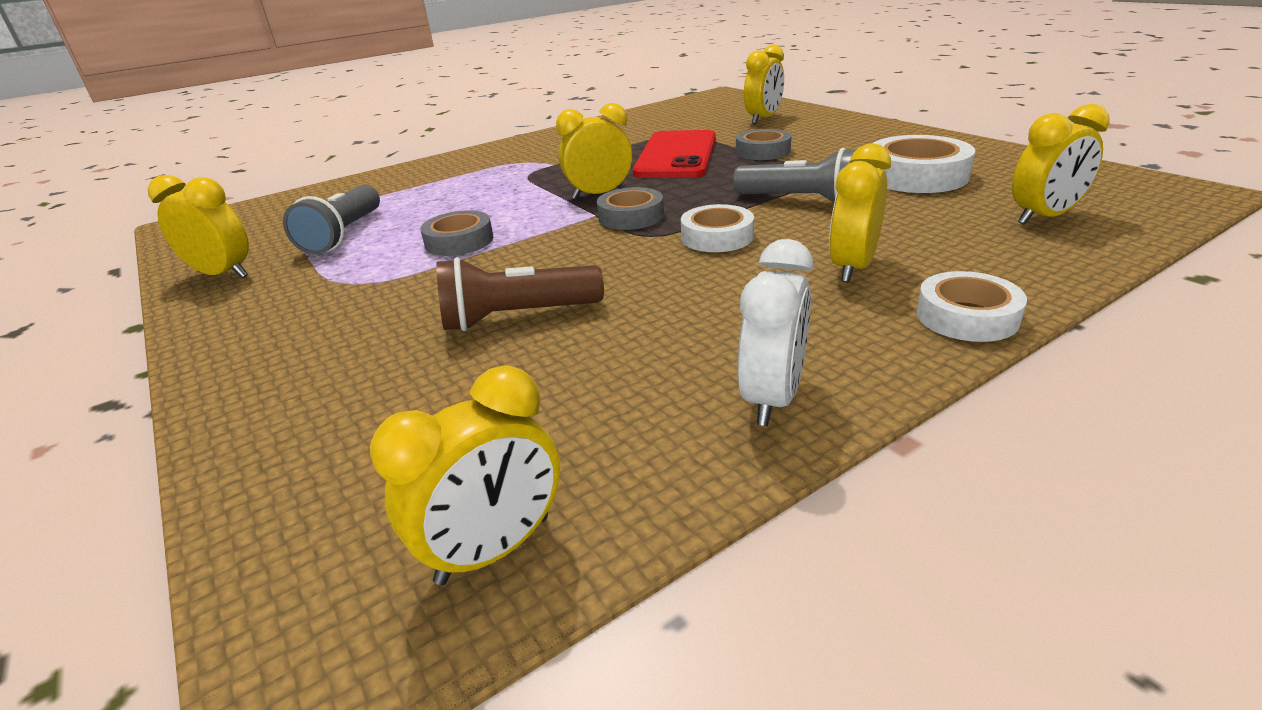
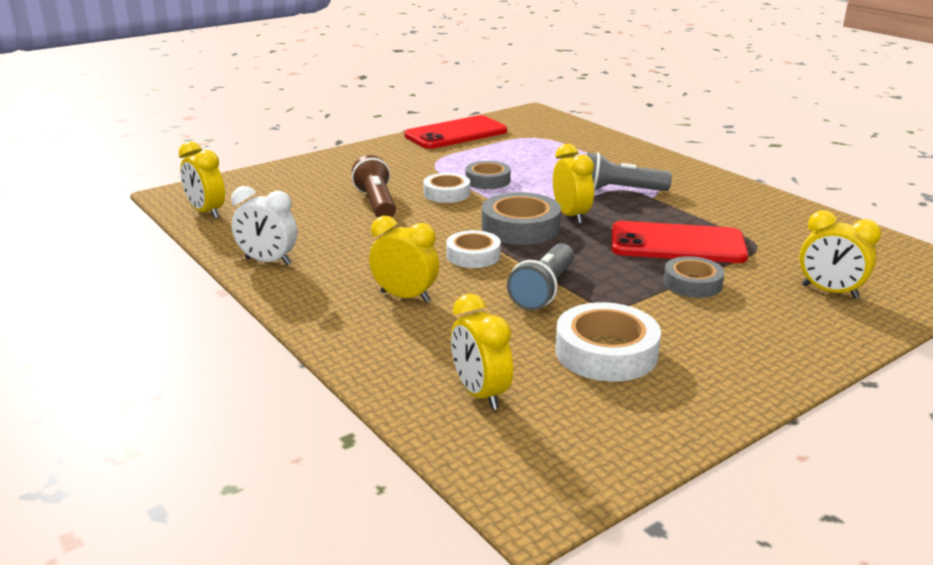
camera: 85 degrees right, 5 degrees down
(223, 274) = (456, 134): yellow clock -> red phone
(343, 235) = (506, 150): grey flashlight -> grey flashlight (620, 190)
(631, 216) = (520, 227): grey tape -> grey tape, size x1.54
(966, 316) = (322, 323): white tape -> white tape (446, 193)

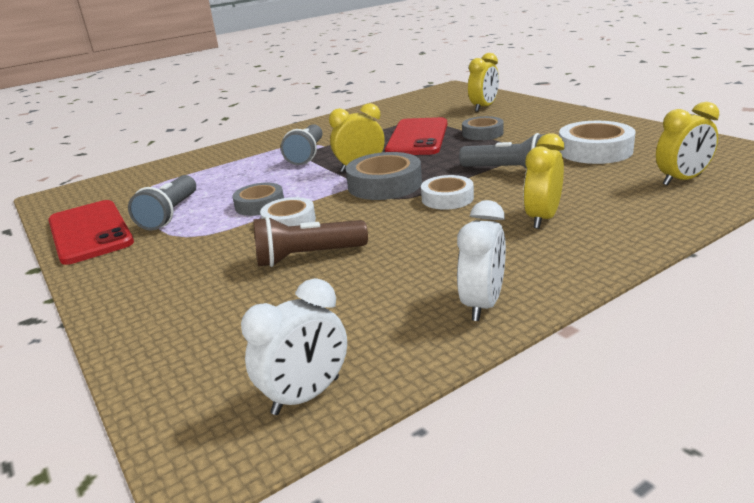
camera: 85 degrees left, 0 degrees up
(206, 212) = (306, 396): yellow clock -> white clock
(479, 153) = (170, 214): none -> grey flashlight

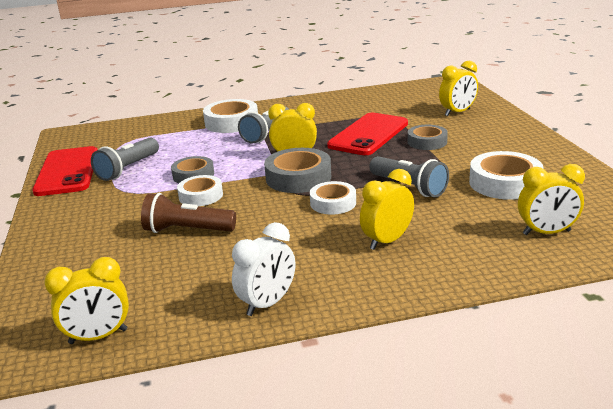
camera: 20 degrees right, 0 degrees up
(256, 152) = (231, 122): none -> white tape
(306, 396) = (98, 337): white clock -> yellow clock

